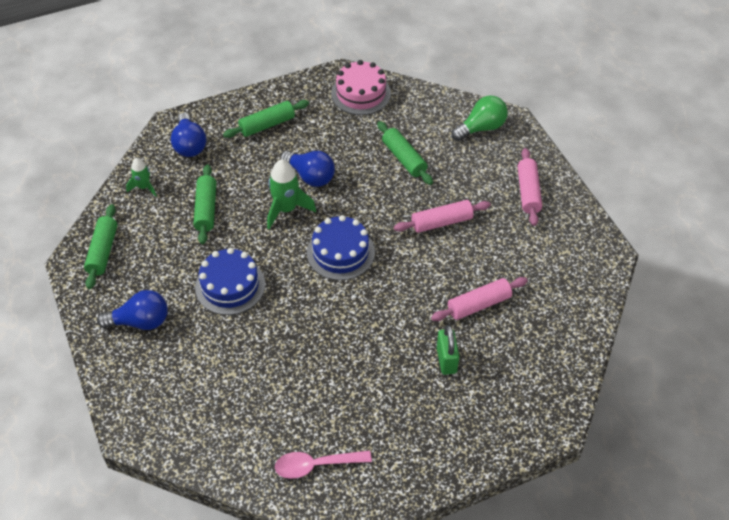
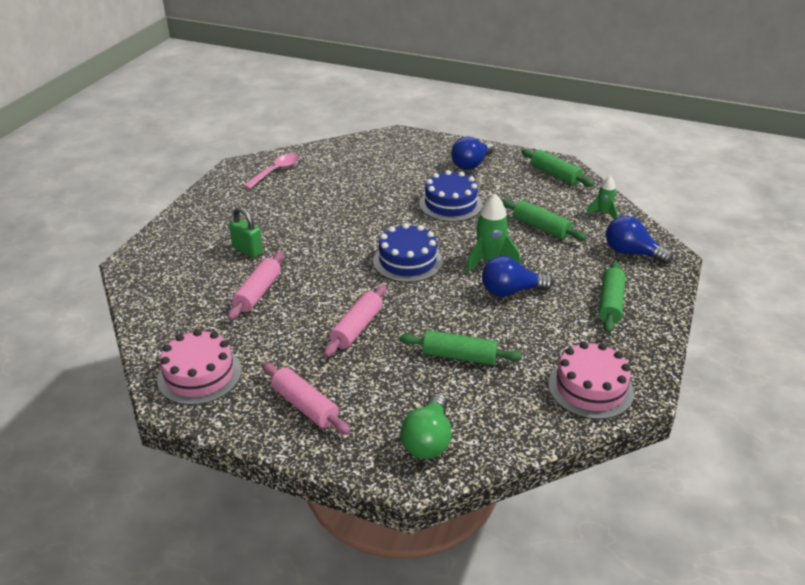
camera: 135 degrees right, 15 degrees down
(576, 259) = (199, 375): none -> pink cake

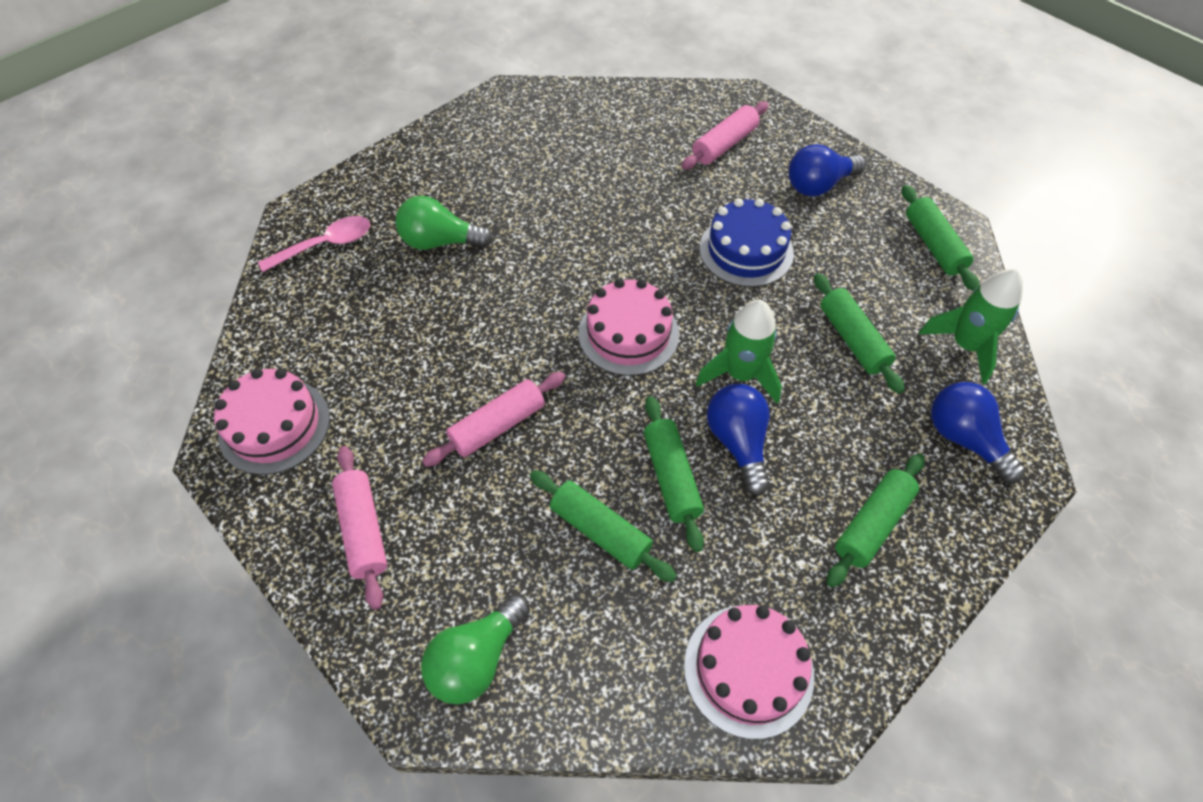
camera: 25 degrees right, 20 degrees up
(248, 250) = (440, 242): green padlock -> green light bulb
(258, 292) = (413, 318): pink rolling pin -> pink rolling pin (724, 144)
(276, 171) = (548, 117): pink spoon -> pink spoon (325, 245)
(407, 261) = (628, 334): blue cake -> pink cake
(483, 318) = (671, 477): none -> green rolling pin
(510, 291) = (738, 443): blue light bulb -> blue light bulb turned 60 degrees clockwise
(603, 213) = (965, 345): green rocket -> green rocket, size x1.66

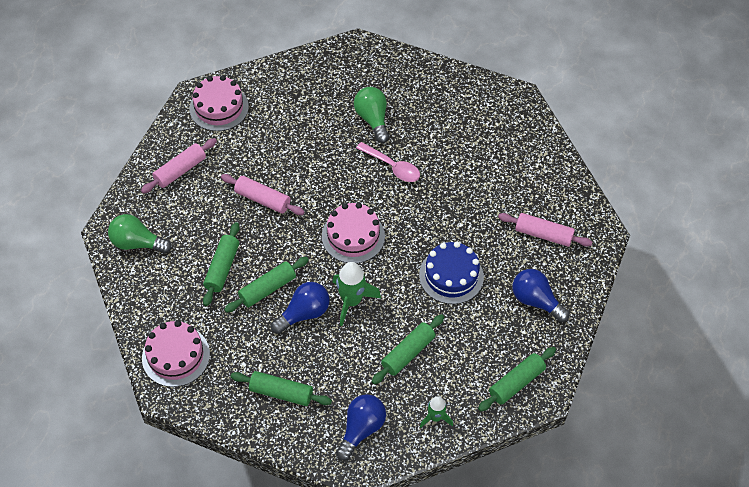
camera: 65 degrees right, 0 degrees up
(325, 245) = (341, 69): pink spoon -> pink spoon (392, 167)
(965, 345) = (435, 417): green rocket -> green rocket, size x0.60

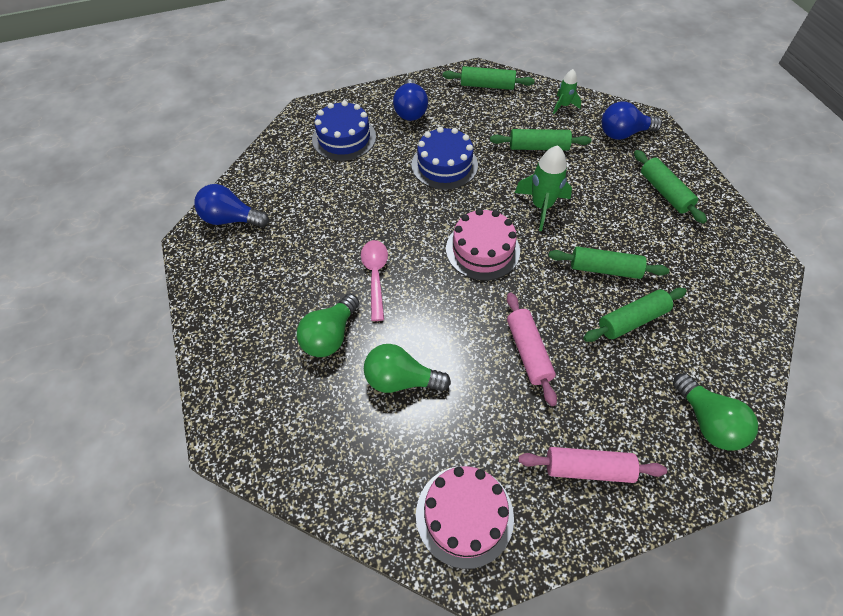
camera: 130 degrees left, 0 degrees up
(176, 356) = (740, 281): pink cake -> none
(304, 313) = (591, 227): blue light bulb -> blue light bulb (231, 219)
(311, 131) = (401, 380): none -> green light bulb
(543, 234) = (344, 138): pink rolling pin -> blue cake

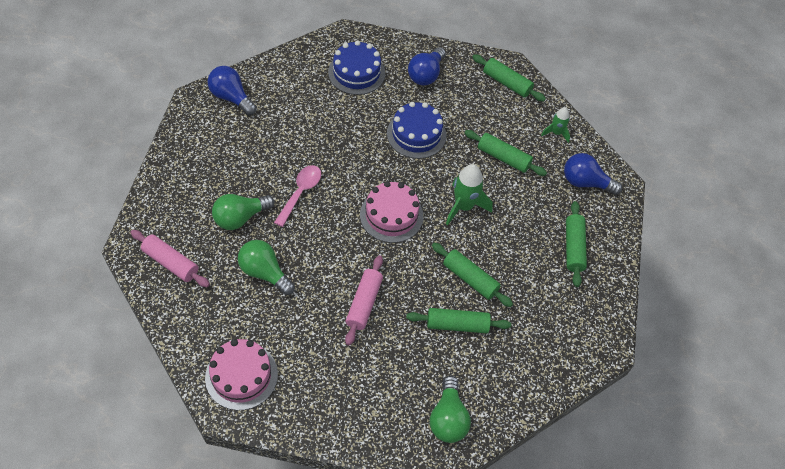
camera: 25 degrees right, 0 degrees up
(588, 468) = (341, 397): pink rolling pin -> pink rolling pin (171, 263)

